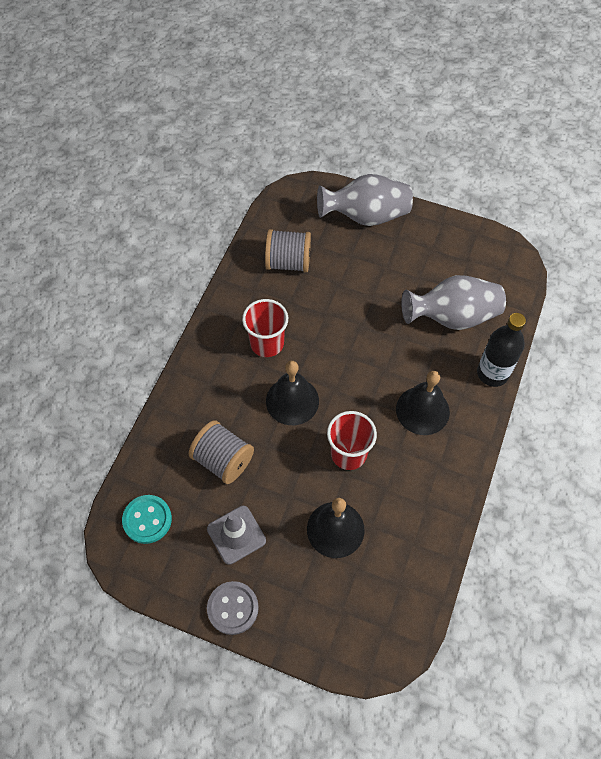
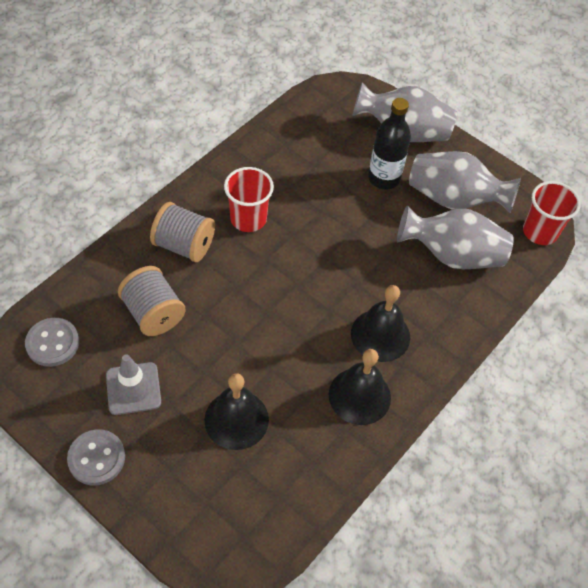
camera: 15 degrees right, 5 degrees down
(147, 520) = (52, 343): turquoise button -> grey button
(288, 262) = (304, 151): grey spool -> grey spool (184, 245)
(292, 401) = (249, 281): black bell -> black bell (359, 396)
(348, 454) = (283, 351): red cup -> red cup (540, 232)
(433, 265) = (453, 199): none -> grey vase
(492, 373) = (471, 324): black bottle -> black bottle (384, 178)

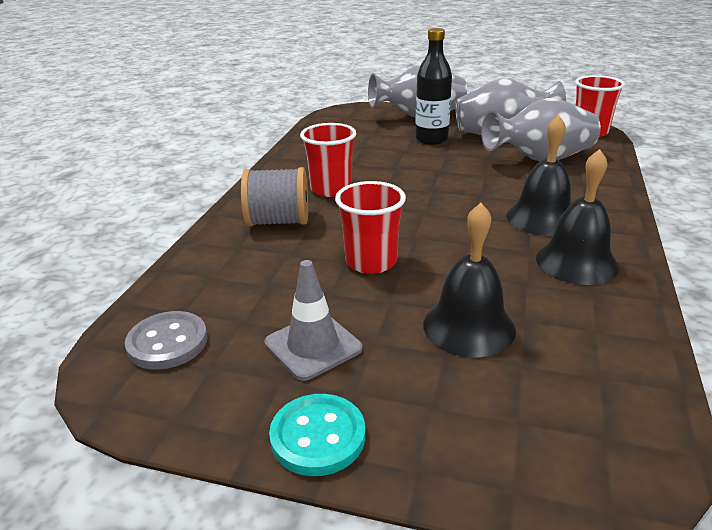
camera: 20 degrees left, 25 degrees down
(96, 458) = (318, 436): grey button -> turquoise button
(153, 313) = (285, 277): grey spool -> none
(219, 325) = (371, 262): none -> red cup

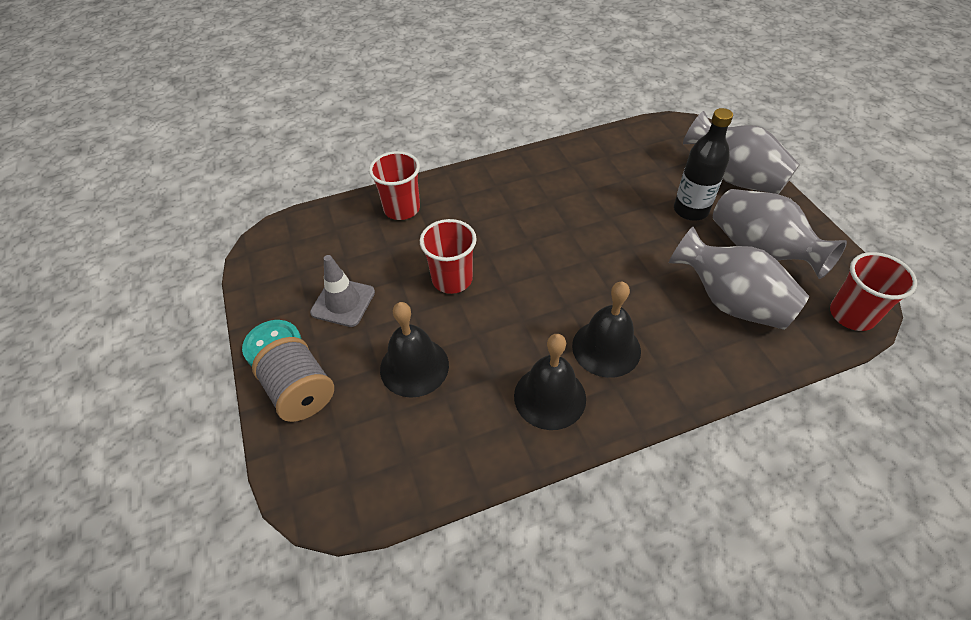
camera: 55 degrees right, 20 degrees up
(167, 342) = (305, 242): grey button -> none
(278, 221) = (463, 205): grey spool -> grey spool (301, 393)
(331, 189) = (535, 203): red cup -> red cup (402, 209)

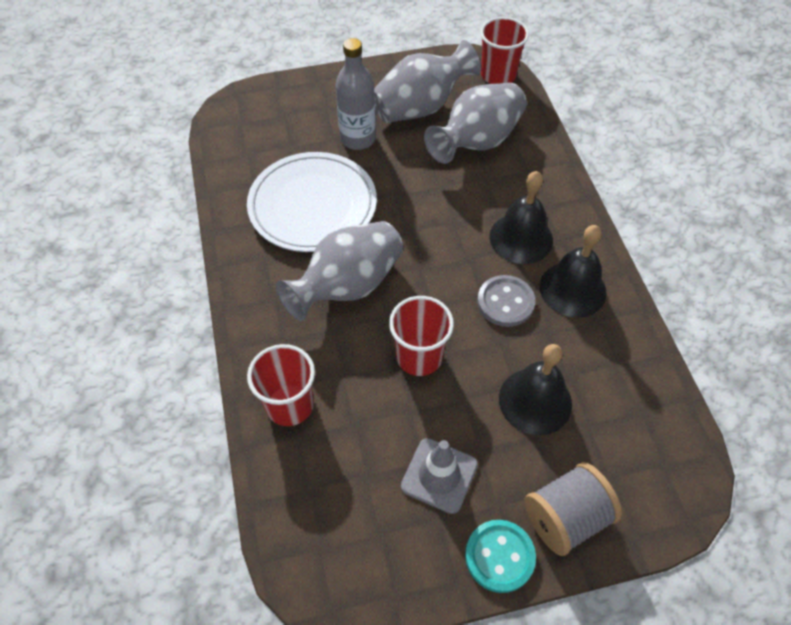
camera: 85 degrees left, 5 degrees up
(521, 338) = (505, 302): none -> grey button
(597, 192) = (312, 206): none -> white plate
(690, 210) = (357, 139): black bottle -> grey bottle
(734, 178) = (320, 96): grey vase -> grey vase (347, 286)

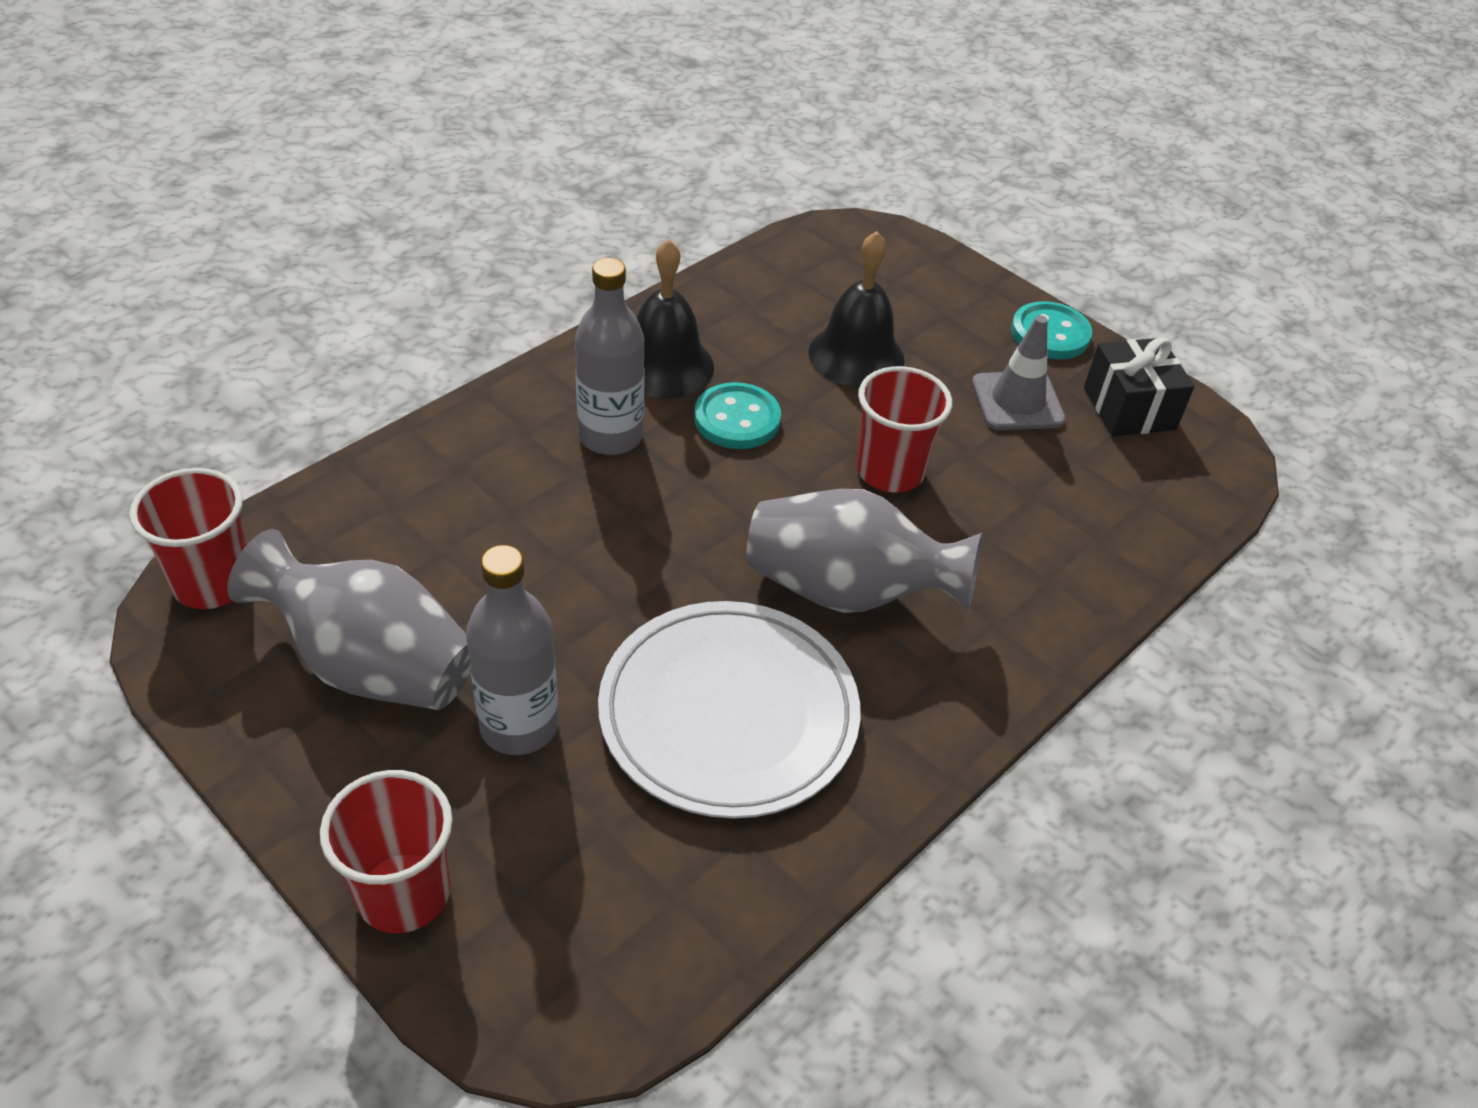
camera: 125 degrees left, 10 degrees down
(289, 405) = (1072, 567): red cup -> red cup (403, 893)
(392, 552) = (1129, 408): none -> black gift
(477, 142) = (426, 551): grey vase -> none
(505, 302) = (737, 419): grey button -> turquoise button
(521, 238) = (610, 436): black bell -> grey bottle
(565, 518) = (966, 301): grey spool -> none

